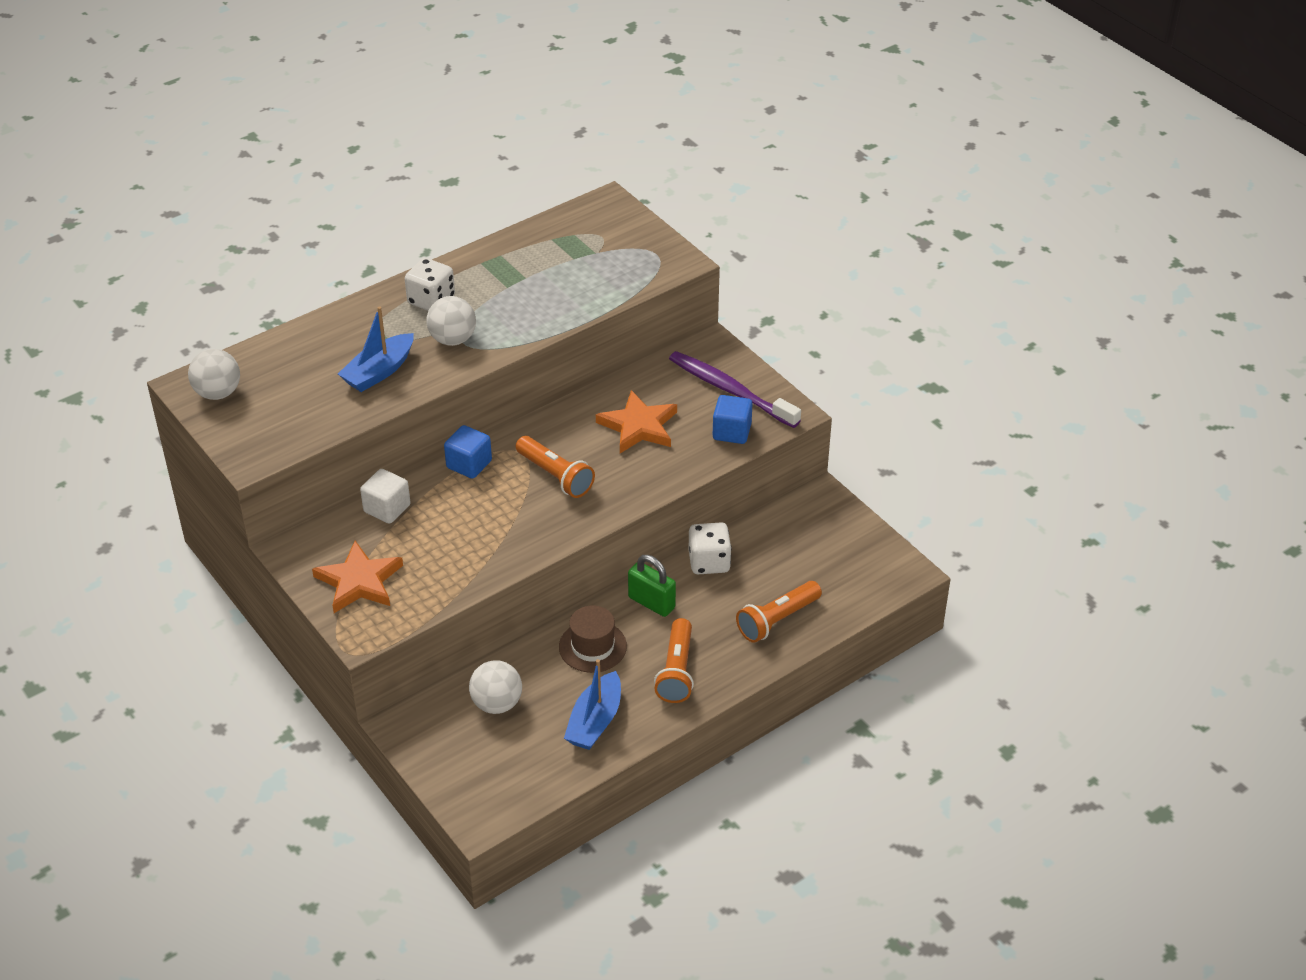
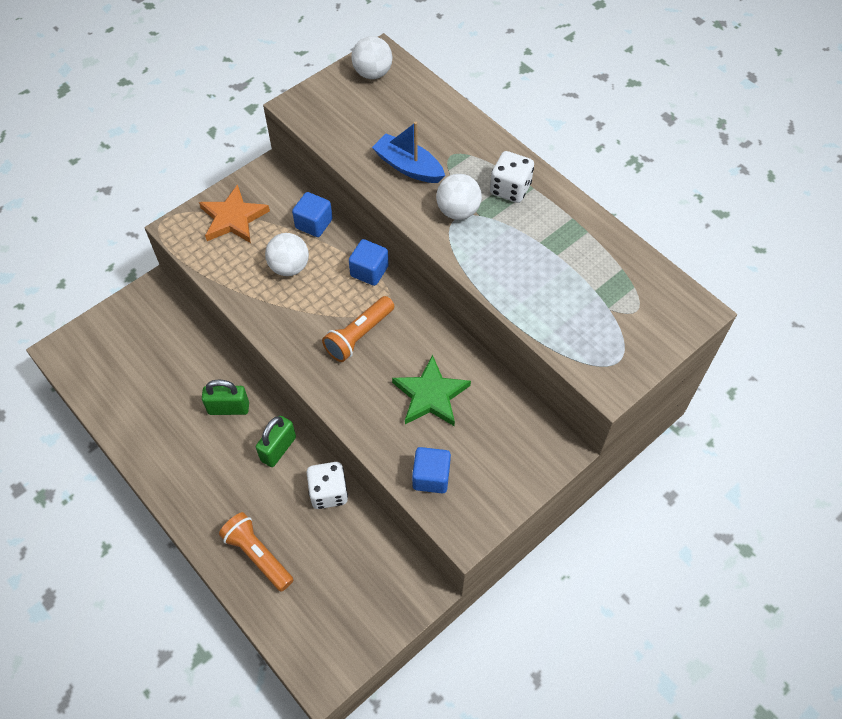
camera: 85 degrees right, 15 degrees up
(387, 508) = (314, 224): white cube -> blue cube
(497, 704) = (171, 348): white ball -> white ball (289, 267)
(592, 646) = (228, 408): brown hat -> green padlock
(595, 721) = (148, 418): blue boat -> none
(639, 426) = (430, 395): orange star -> green star
(676, 671) = (200, 474): orange flashlight -> none
(730, 390) = (492, 472): purple toothbrush -> none

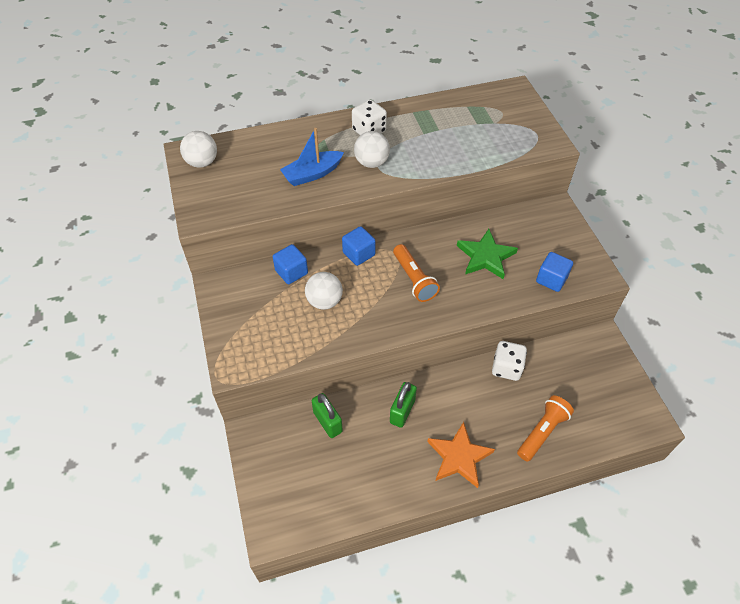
camera: 65 degrees left, 5 degrees down
(233, 218) = (249, 323): orange star -> orange star (459, 457)
(258, 555) = (542, 432): orange flashlight -> orange flashlight turned 150 degrees clockwise
(278, 449) = (455, 388): green padlock -> green padlock (327, 422)

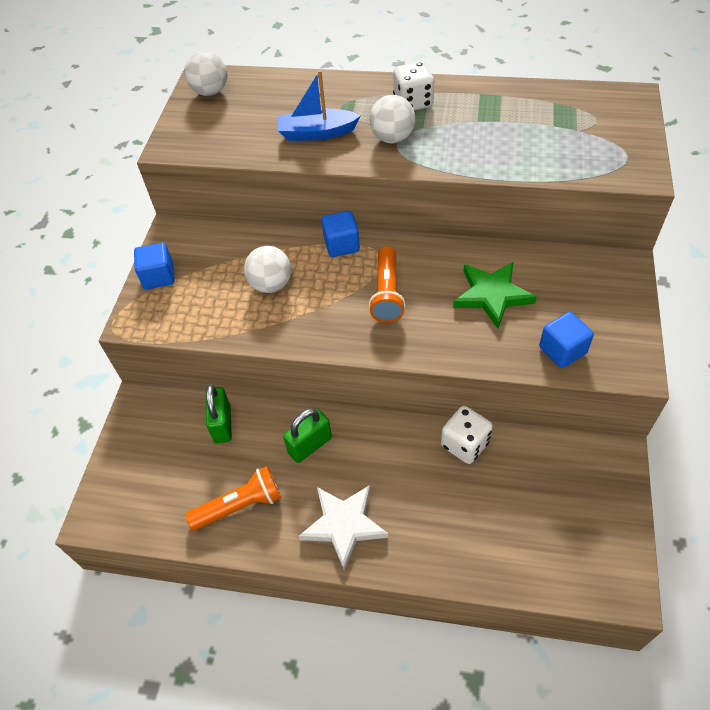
camera: 30 degrees right, 0 degrees up
(291, 272) = (256, 242): blue cube -> blue cube (159, 276)
(459, 457) = (343, 525): orange star -> white star
(542, 432) = (464, 539): orange flashlight -> orange flashlight (239, 506)

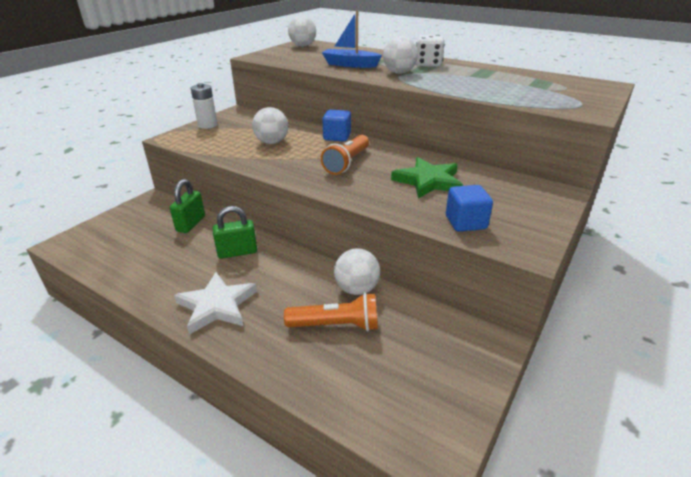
camera: 20 degrees right, 20 degrees down
(159, 276) = (207, 125): blue cube -> white battery
(239, 506) = (156, 269): orange flashlight -> orange flashlight (336, 325)
(465, 444) = (356, 289): white dice -> white ball

